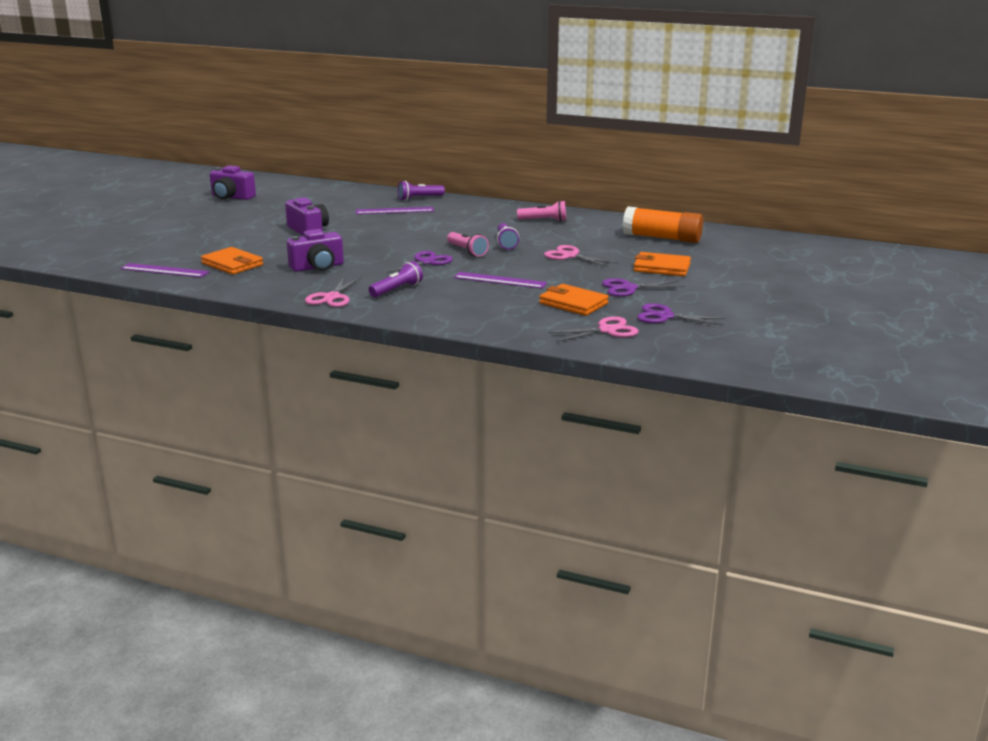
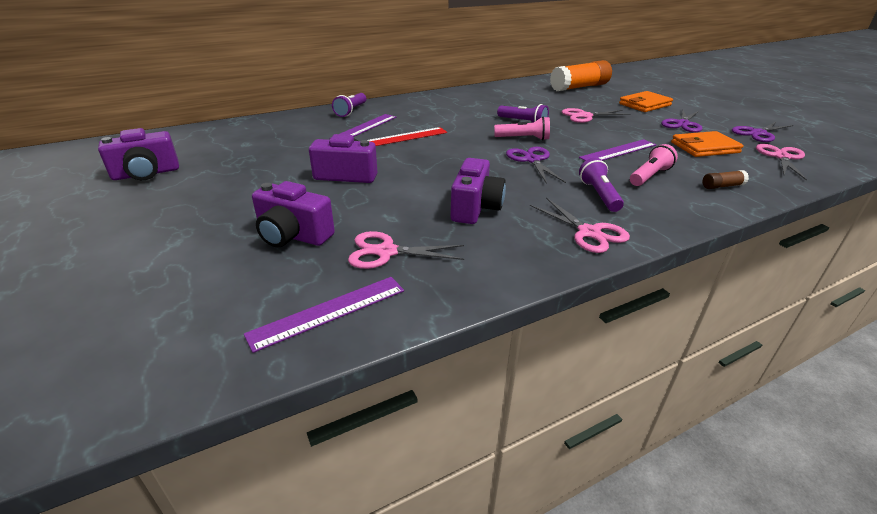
camera: 50 degrees left, 10 degrees up
(218, 244) = (293, 236): none -> purple camera
(232, 264) = (386, 252): orange wallet -> pink scissors
(398, 224) = (405, 137): none -> red ruler
(486, 319) = (722, 186): none -> brown glue stick
(544, 220) = (487, 98): pink flashlight -> pink flashlight (649, 176)

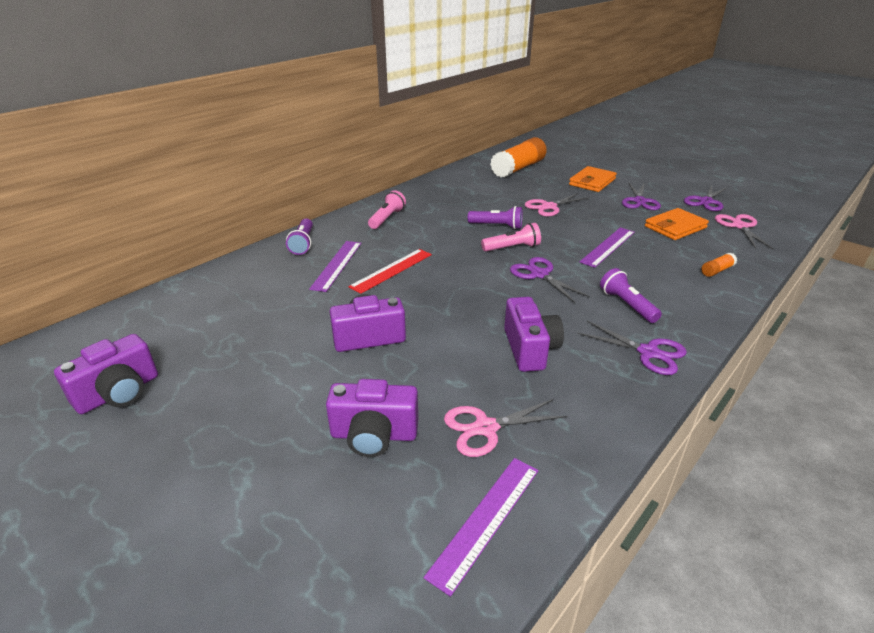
camera: 20 degrees left, 0 degrees up
(589, 232) = (648, 352): pink scissors -> purple scissors
(649, 176) = (653, 272): pink flashlight -> pink flashlight (387, 218)
(722, 186) = (717, 270): brown glue stick -> orange glue stick

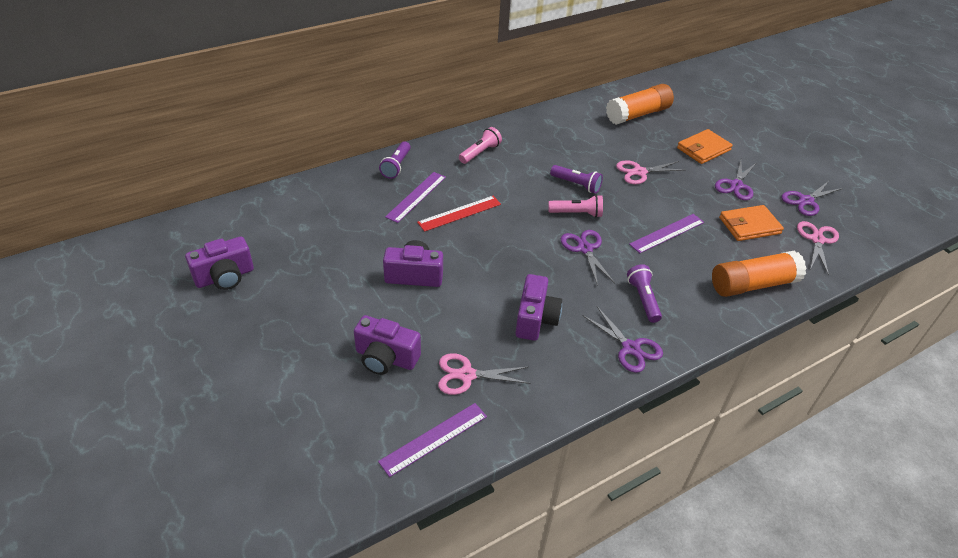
camera: 15 degrees right, 10 degrees up
(717, 270) = (753, 284): orange glue stick -> orange glue stick, size x2.36

